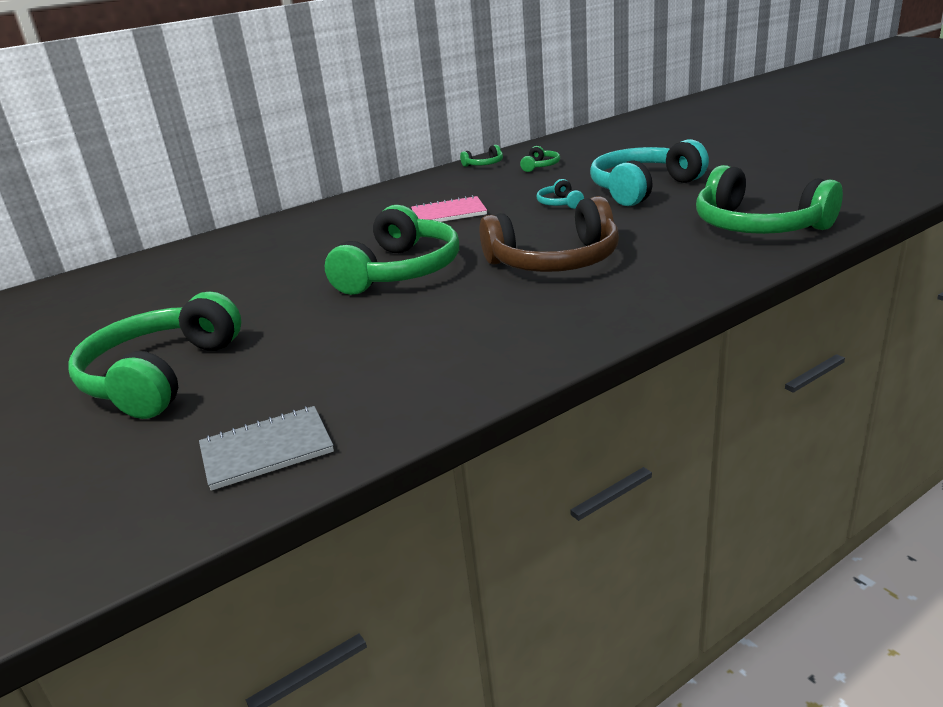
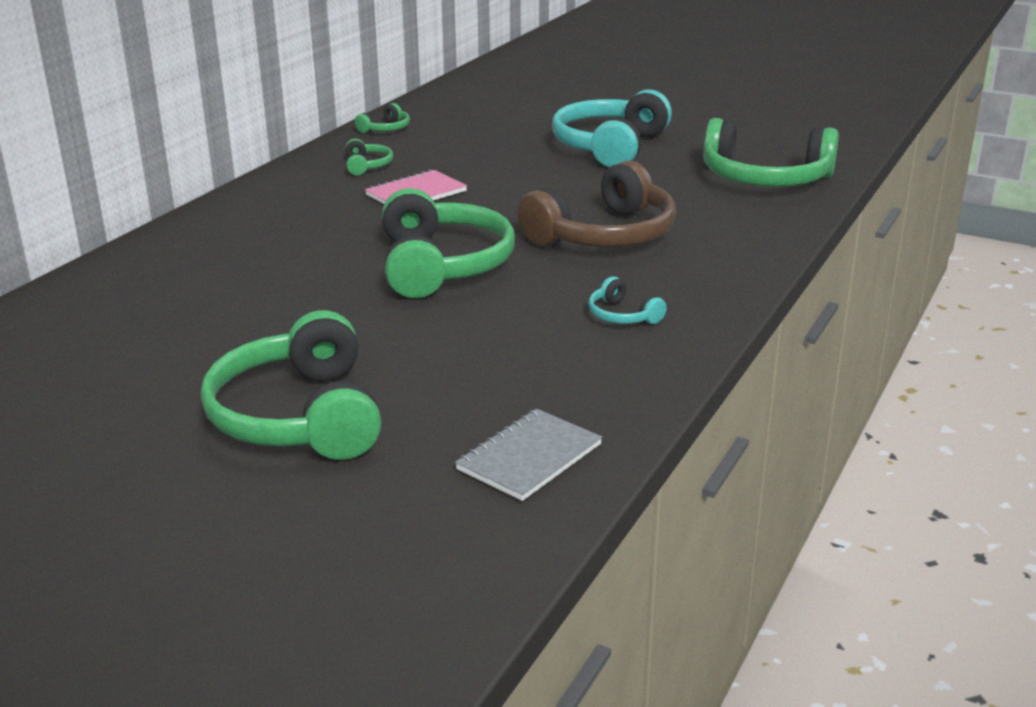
camera: 30 degrees left, 0 degrees up
(540, 166) = (461, 127): green headphones -> green headphones (367, 165)
(560, 203) = (537, 171): turquoise headphones -> turquoise headphones (622, 315)

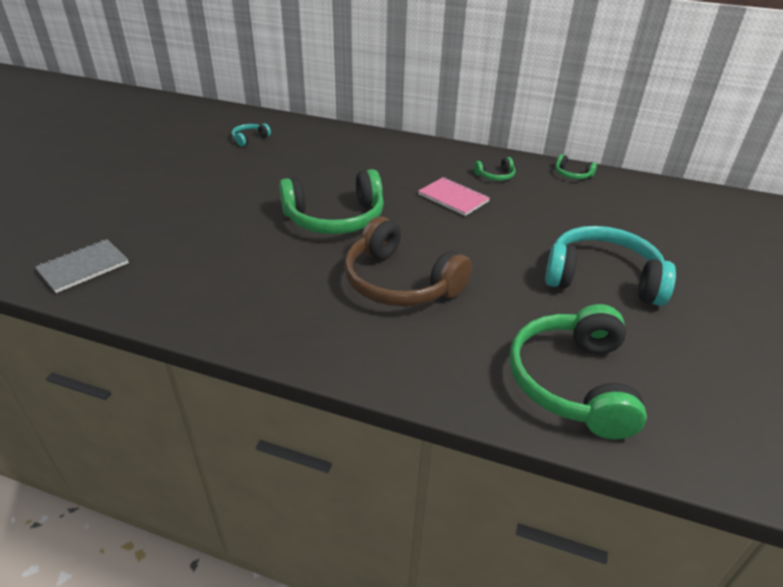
camera: 80 degrees right, 10 degrees up
(299, 416) = (152, 196): green headphones -> none
(529, 457) = (83, 267): grey notebook -> grey notebook turned 75 degrees counterclockwise
(622, 315) = (258, 295): turquoise headphones -> turquoise headphones (250, 139)

